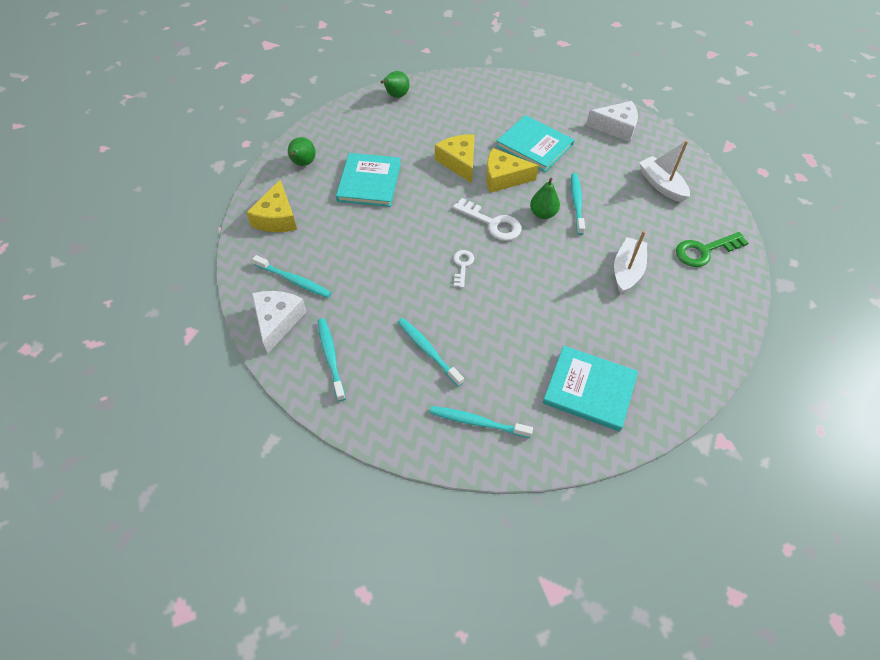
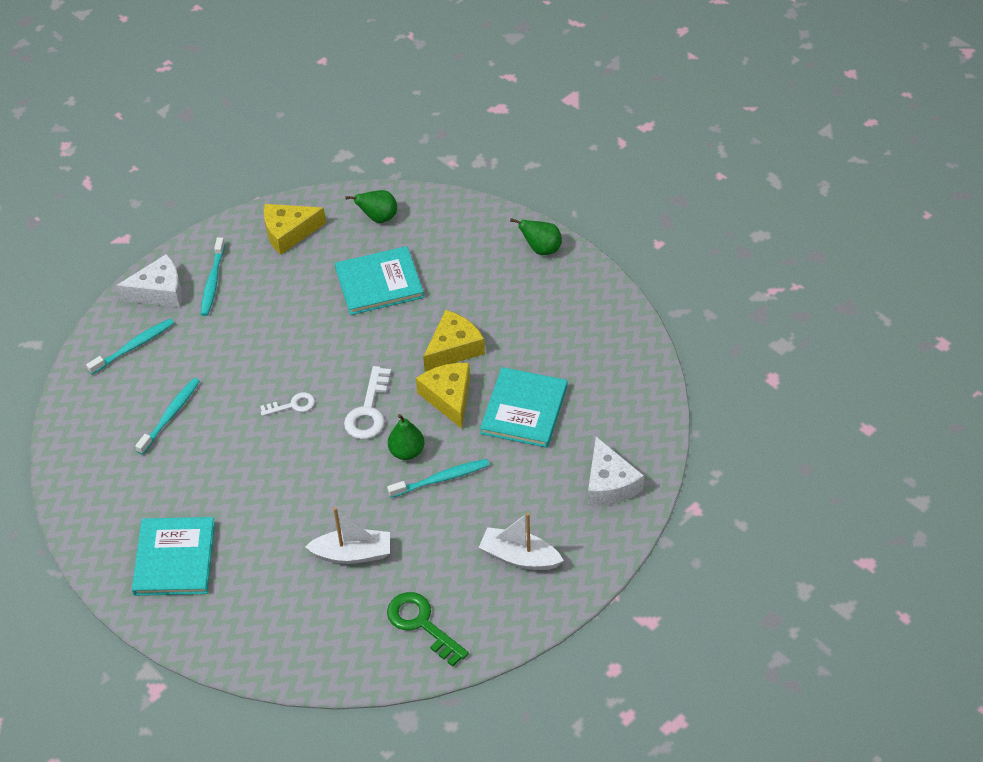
camera: 70 degrees right, 5 degrees down
(478, 422) = (103, 480): turquoise toothbrush -> none
(661, 185) = (519, 557): white boat -> white boat turned 105 degrees counterclockwise

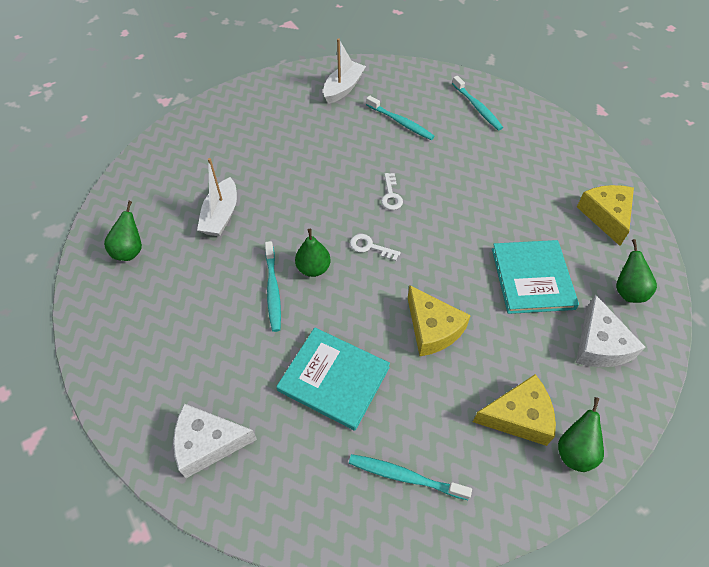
camera: 100 degrees right, 5 degrees up
(159, 291) = (536, 125): white cheese -> white cheese (599, 345)
(174, 558) = (264, 115): turquoise book -> none
(213, 281) = (545, 158): turquoise toothbrush -> turquoise toothbrush (405, 477)
(368, 411) = (370, 247): white key -> white key, size x0.61
(421, 624) = (130, 251): green key -> green pear
(448, 397) = (368, 313): yellow cheese -> yellow cheese (518, 416)
(519, 557) = (159, 337): white boat -> white boat (343, 88)

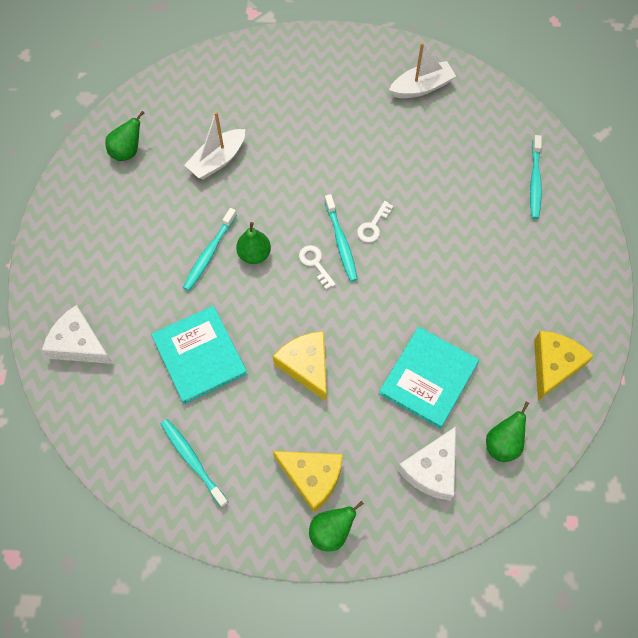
camera: 35 degrees right, 10 degrees up
(400, 122) = (445, 155): turquoise toothbrush -> turquoise toothbrush (341, 242)
(432, 329) = (306, 366): yellow cheese -> yellow cheese turned 150 degrees clockwise

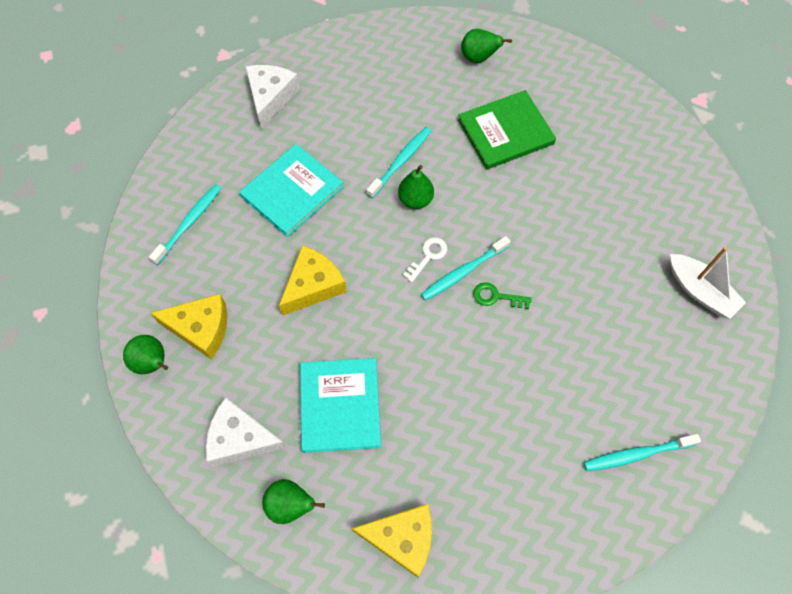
camera: 70 degrees right, 0 degrees up
(209, 253) = (400, 162): turquoise toothbrush -> turquoise toothbrush turned 120 degrees clockwise
(217, 160) = (505, 132): white boat -> green book
(312, 477) = (201, 328): yellow cheese -> yellow cheese turned 90 degrees counterclockwise
(373, 226) = (496, 297): white key -> green key
(428, 378) = (340, 406): turquoise book -> turquoise book turned 75 degrees clockwise

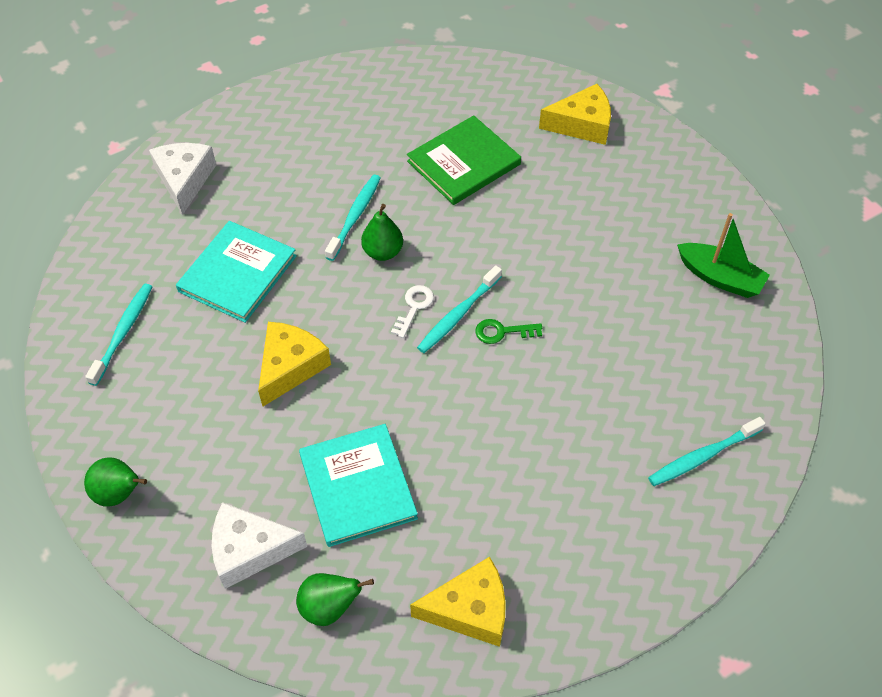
camera: 15 degrees left, 10 degrees down
(201, 328) = (169, 443): yellow cheese -> yellow cheese (582, 124)
(478, 58) = (412, 94): green pear -> none
(700, 291) = (719, 278): white boat -> green boat

